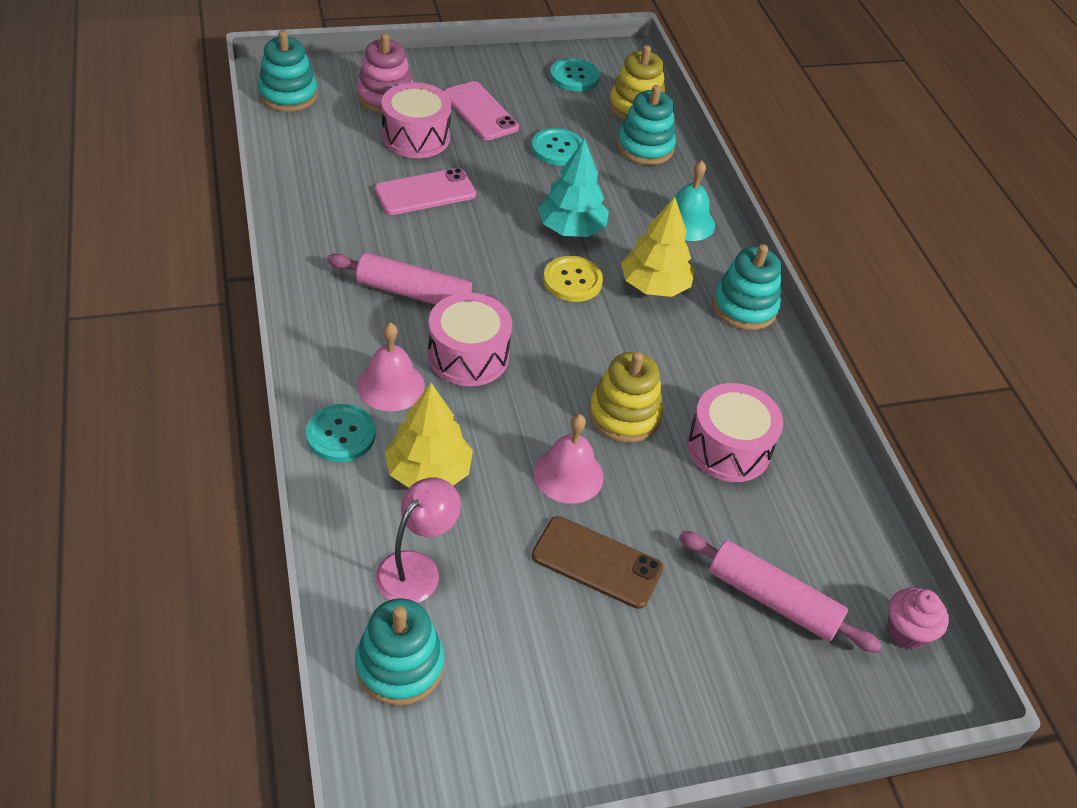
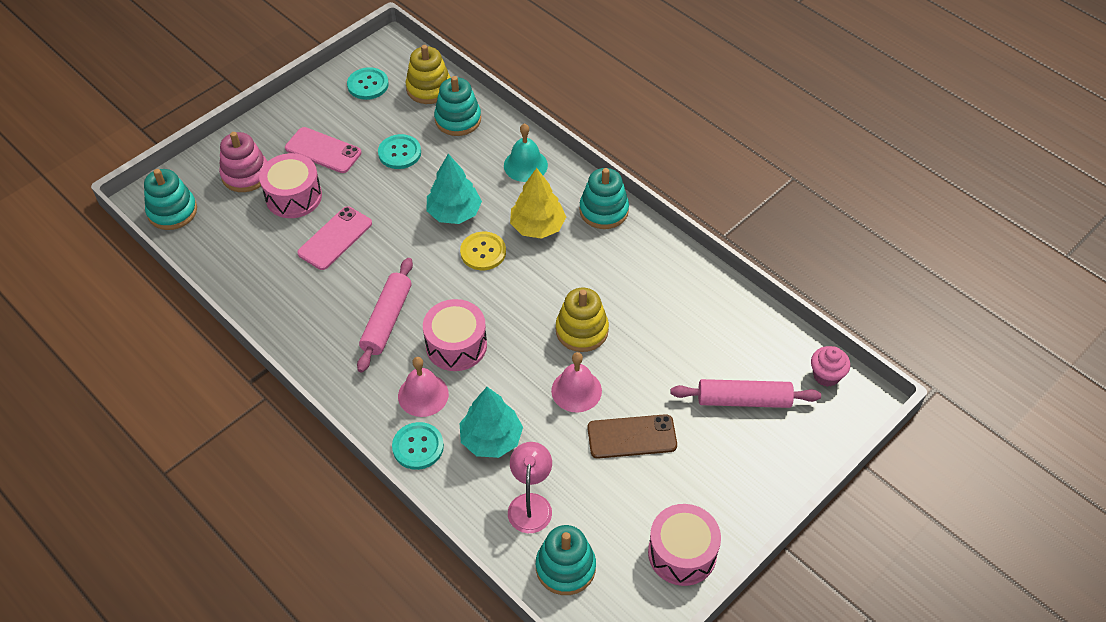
camera: 25 degrees left, 5 degrees up
(413, 293) = (386, 320): pink rolling pin -> pink rolling pin turned 60 degrees counterclockwise
(428, 472) = (491, 439): yellow tree -> turquoise tree
(728, 448) = (658, 317): pink drum -> pink drum (682, 553)

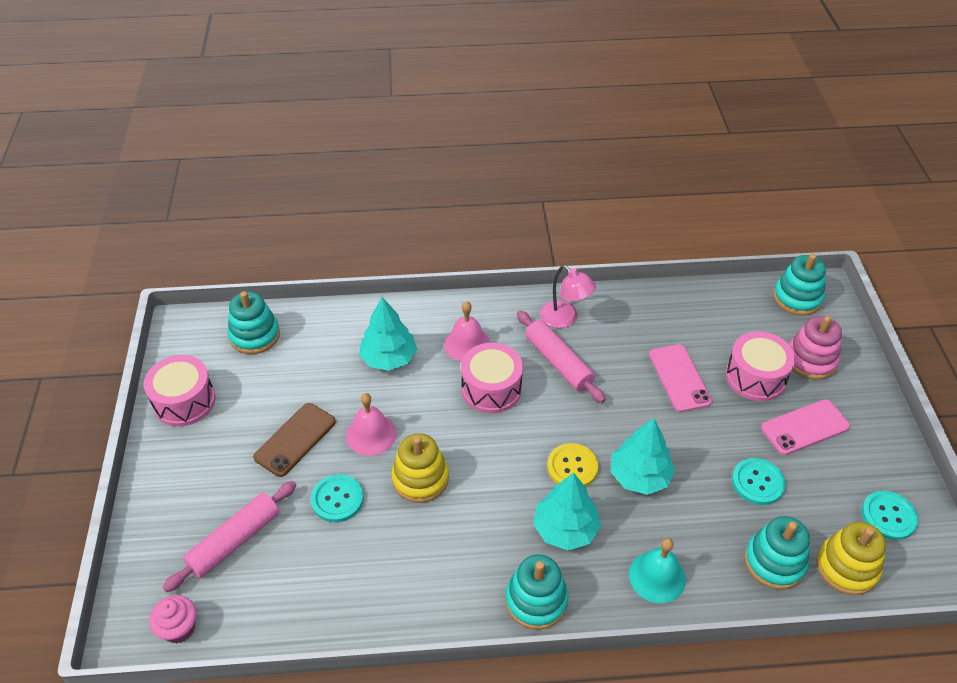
camera: 130 degrees right, 5 degrees down
(418, 447) = (427, 317): turquoise button -> turquoise button (337, 499)
(530, 504) = (317, 347): pink lamp -> pink lamp (565, 319)
(537, 226) = (565, 529): yellow tree -> turquoise tree

